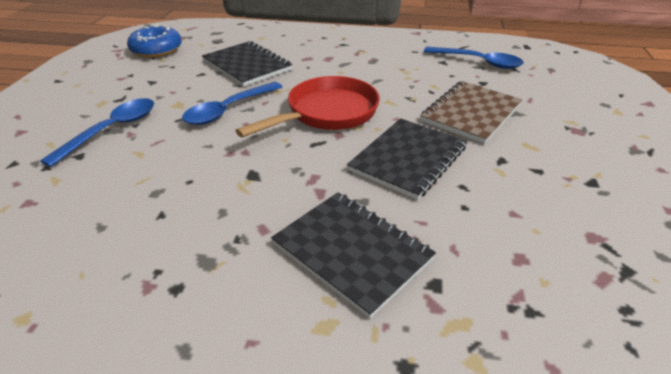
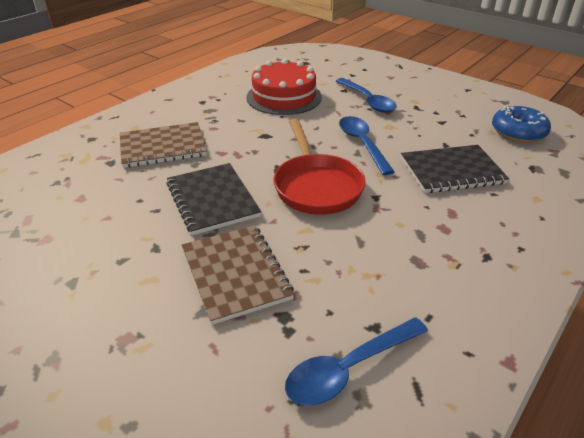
camera: 120 degrees right, 0 degrees up
(122, 200) = (284, 97): none -> red cake
(352, 251) = (163, 147): black notebook -> brown notebook

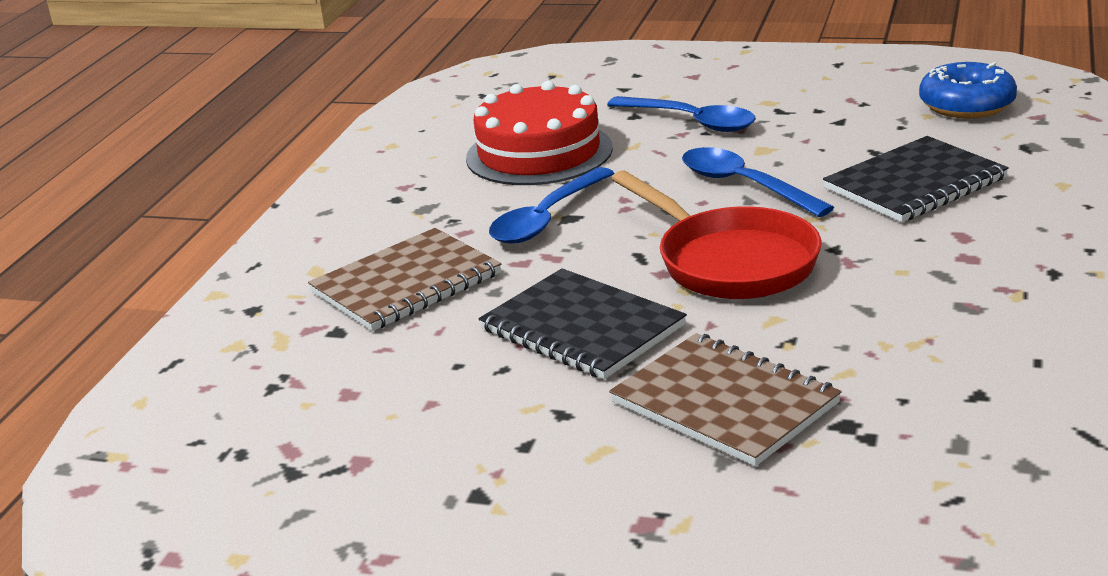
camera: 20 degrees left, 10 degrees down
(349, 368) = (987, 446): blue spoon -> blue spoon (547, 218)

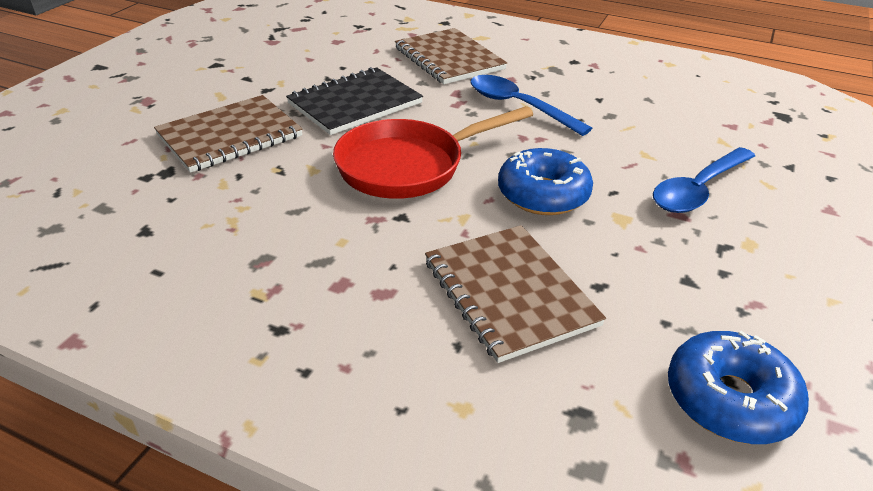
camera: 95 degrees right, 10 degrees up
(539, 153) = (640, 113): red cake -> none
(744, 185) = (543, 194): blue spoon -> blue donut
(915, 183) = (509, 293): black notebook -> brown notebook

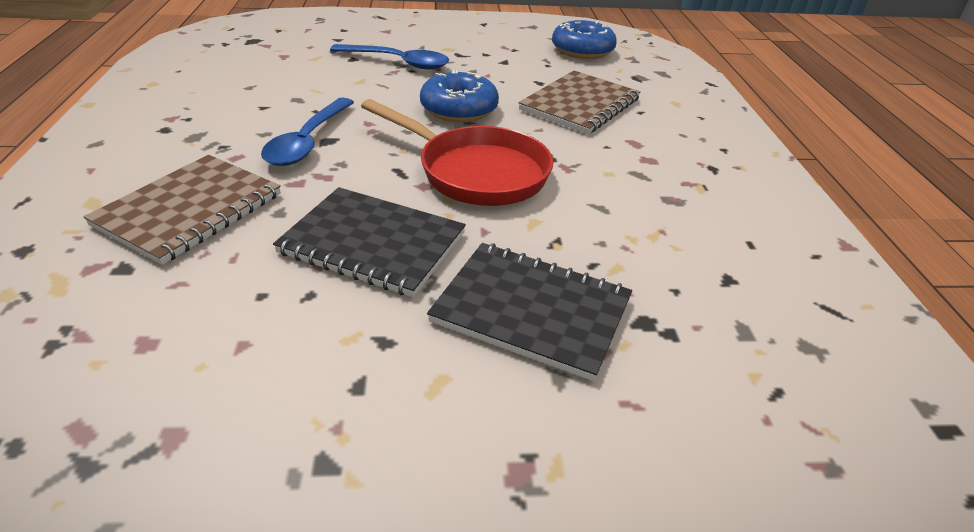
camera: 120 degrees left, 0 degrees up
(230, 136) = (531, 310): brown notebook -> black notebook

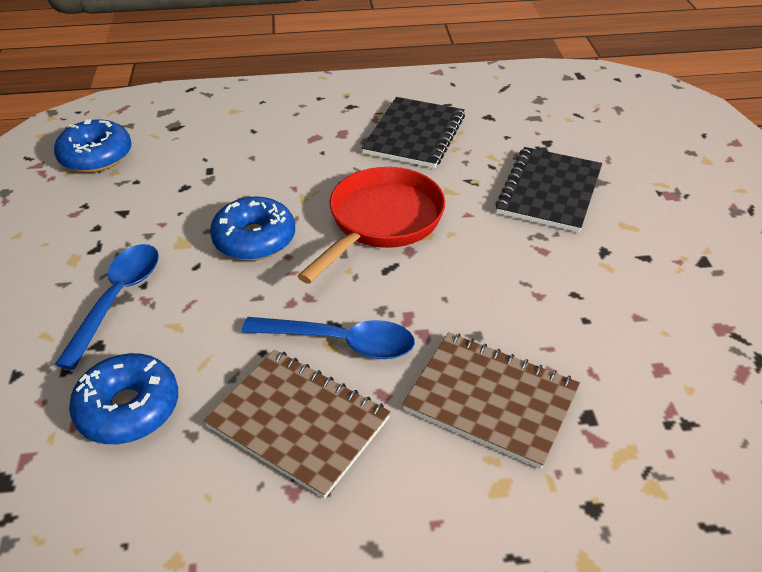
camera: 90 degrees left, 5 degrees up
(286, 68) = (129, 408): none -> blue donut
(372, 243) = (503, 270): black notebook -> black notebook (415, 135)
(580, 104) = (240, 163): brown notebook -> brown notebook (298, 422)

